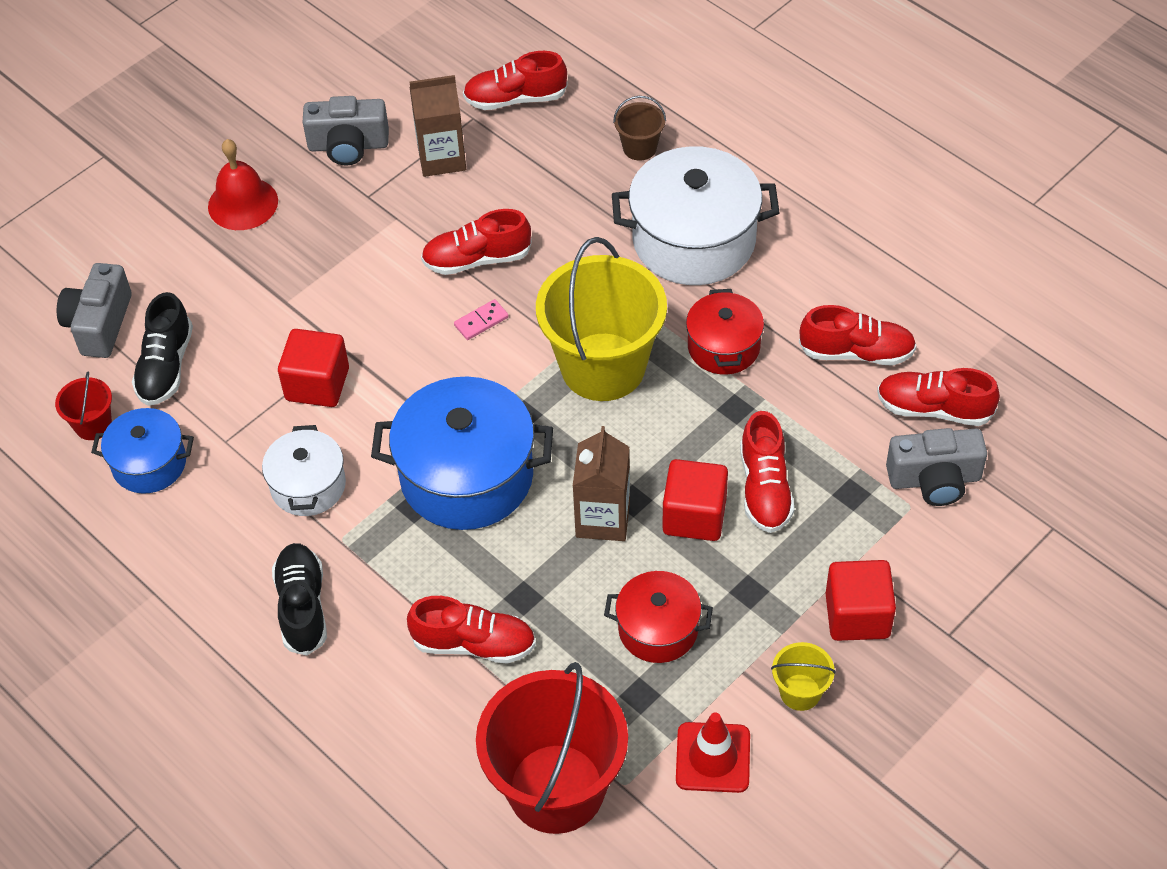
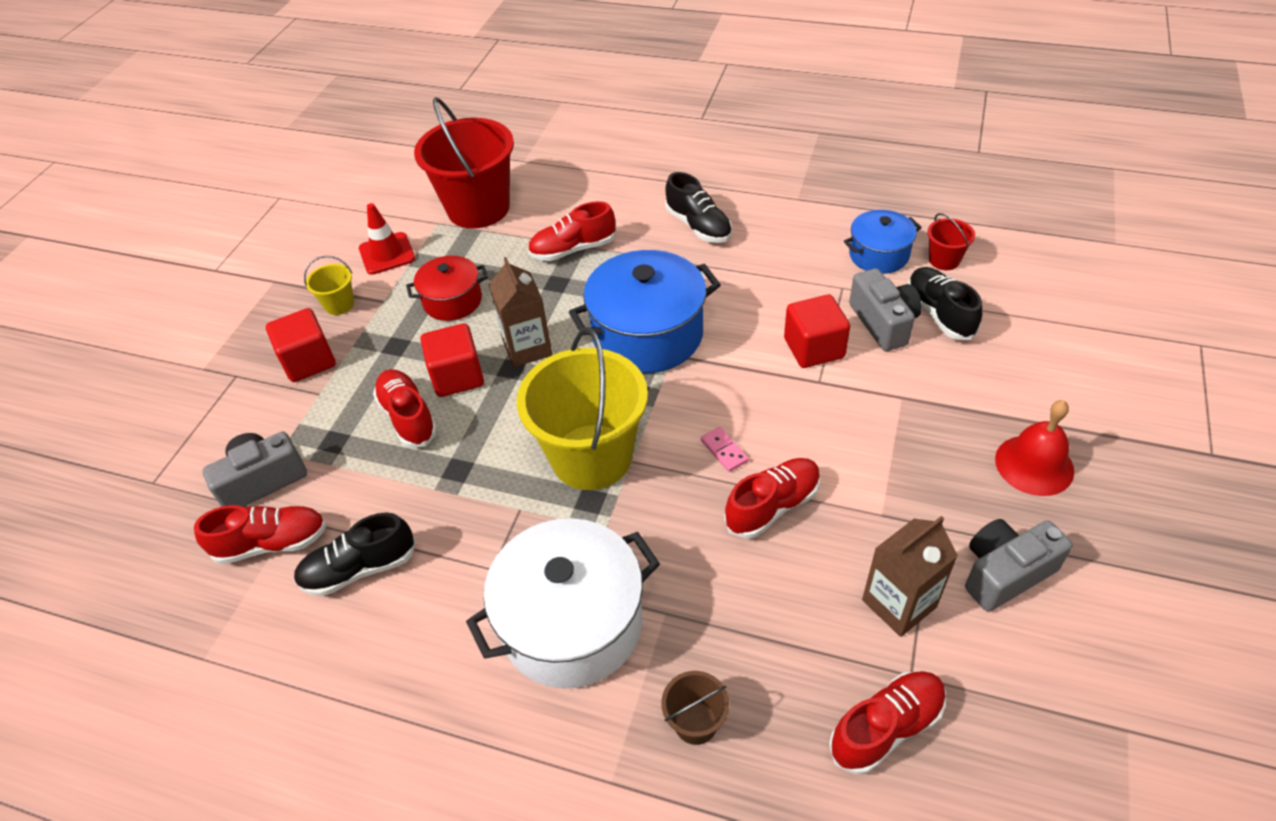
camera: 155 degrees right, 5 degrees down
(99, 324) = (1024, 320): grey camera -> grey camera (883, 323)
(308, 486) = (757, 285): white pot -> none
(481, 321) = (724, 451): pink domino -> pink domino turned 60 degrees counterclockwise
(723, 347) = (491, 520): red pot -> none
(856, 352) = (359, 569): red shoe -> black shoe

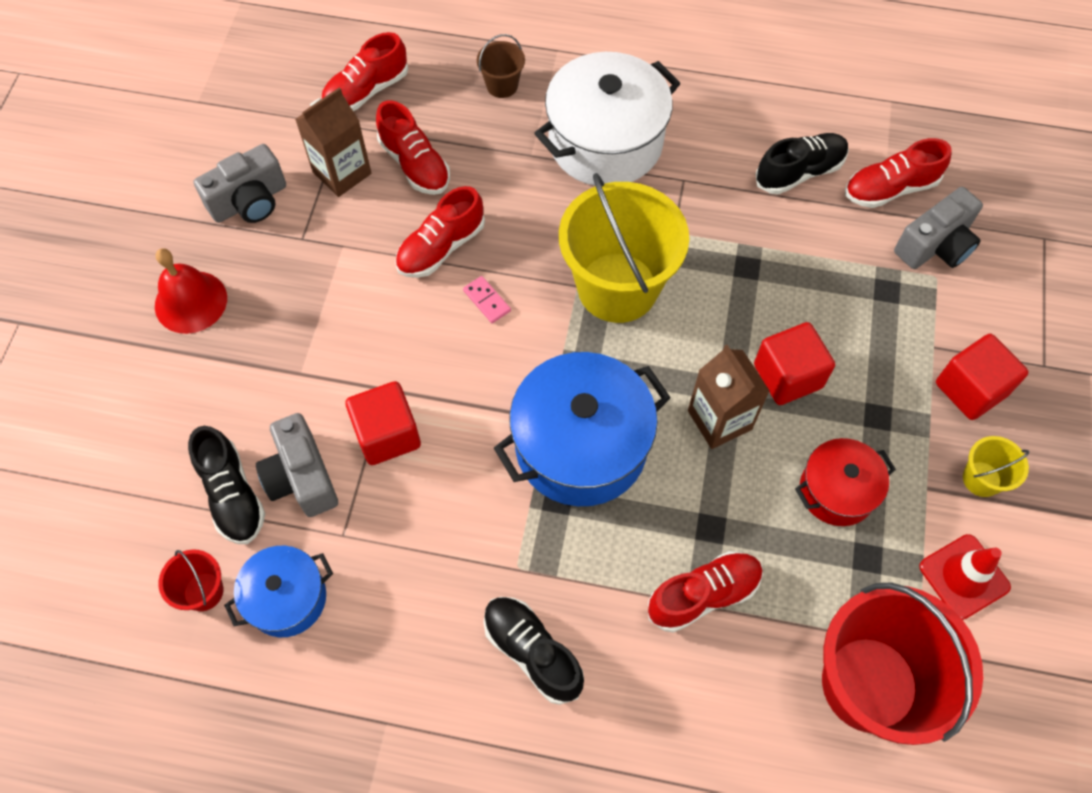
camera: 170 degrees right, 15 degrees up
(408, 417) = (821, 322): red shoe -> red shoe (415, 164)

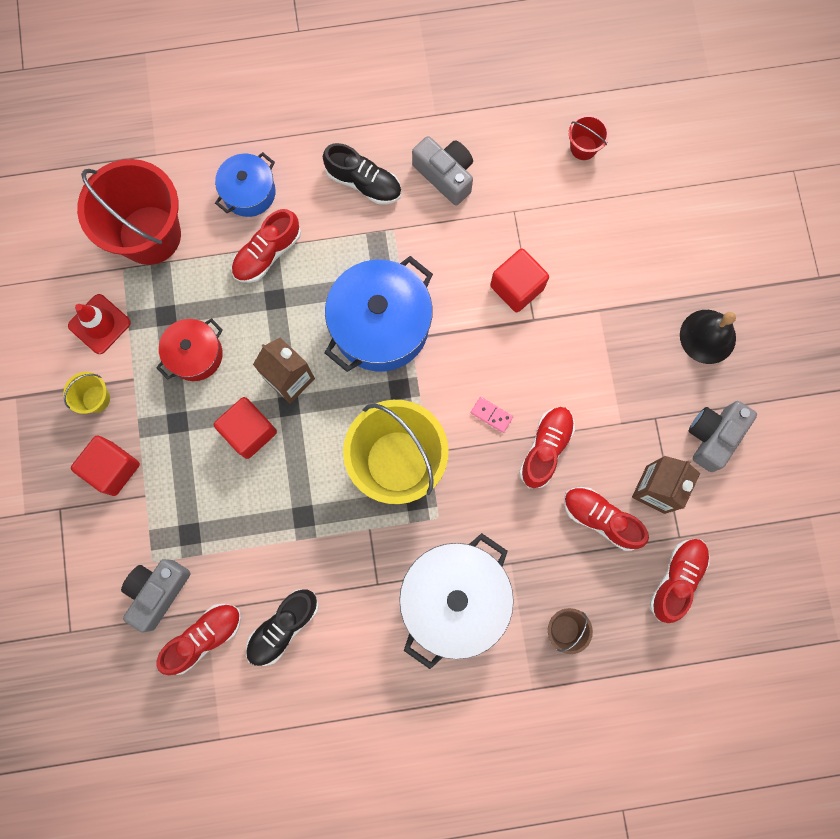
camera: 160 degrees right, 15 degrees up
(191, 302) = (707, 336): red bell -> black bell
(232, 495) = (599, 211): black shoe -> none
(287, 598) = (529, 161): blue pot -> blue pot (249, 192)
(301, 477) = (560, 238): grey camera -> grey camera (445, 175)

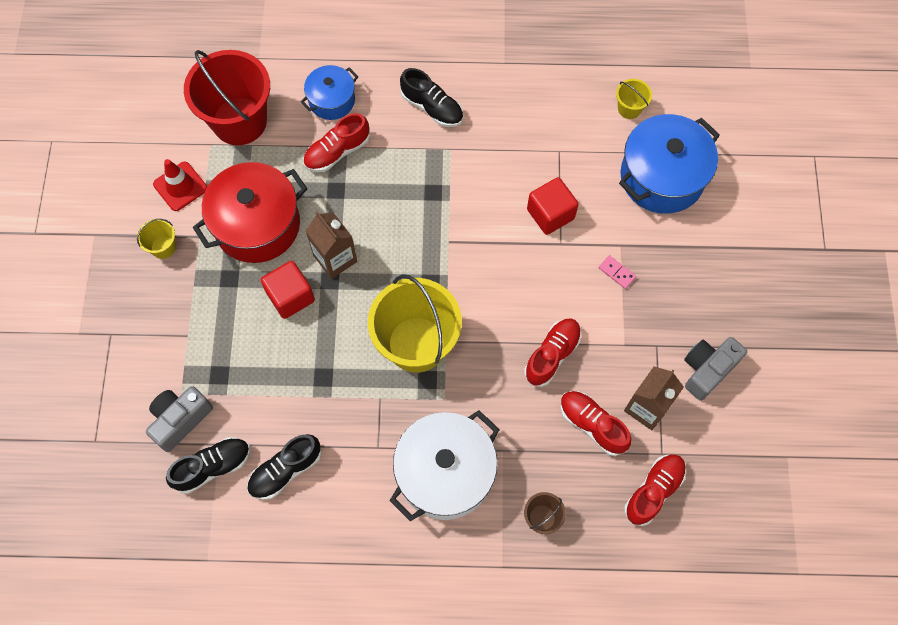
camera: 10 degrees right, 10 degrees down
(113, 468) = (164, 308): red cube -> none
(195, 355) = (257, 225): red pot -> red pot, size x1.76
(204, 637) = (213, 467): red shoe -> black shoe
(380, 325) = (424, 227): blue pot -> blue pot (662, 177)
(445, 175) = (504, 112): grey camera -> none
(491, 415) = (508, 318): pink domino -> pink domino (616, 273)
(583, 148) = (629, 108): red bucket -> yellow bucket
(707, 336) = (715, 283): black bell -> none

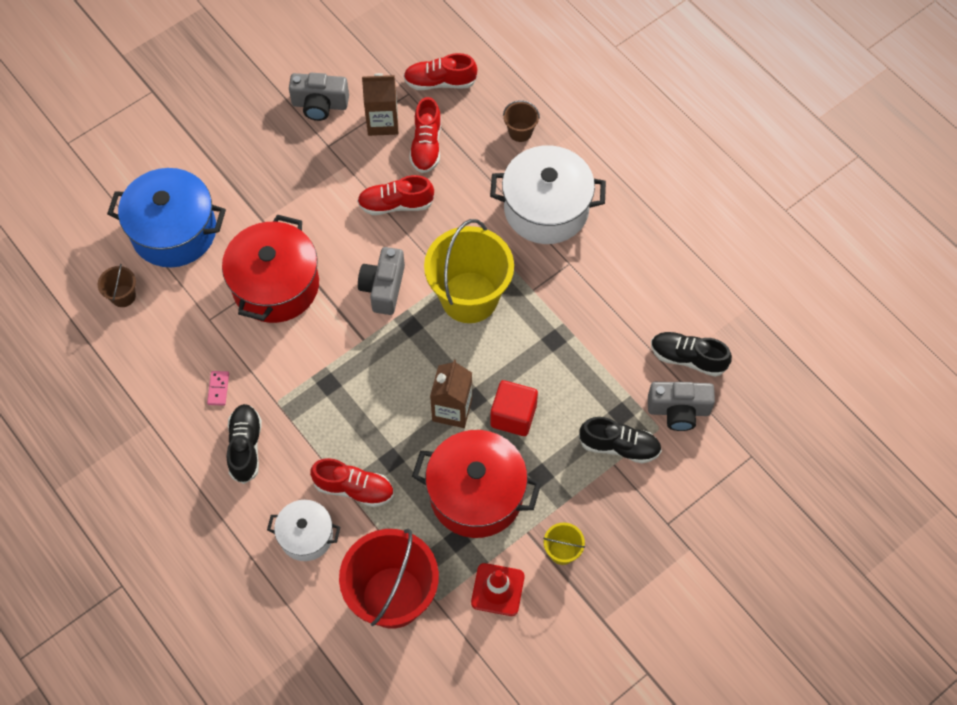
camera: 130 degrees left, 5 degrees down
(285, 470) = (642, 309): black shoe -> black shoe (619, 446)
(331, 100) = (306, 536): blue pot -> white pot
(481, 288) = (383, 288): none -> grey camera
(550, 214) = (275, 285): red cube -> red pot
(616, 273) = (289, 207): pink domino -> pink domino (218, 389)
(629, 108) = (123, 296): yellow bucket -> brown bucket

